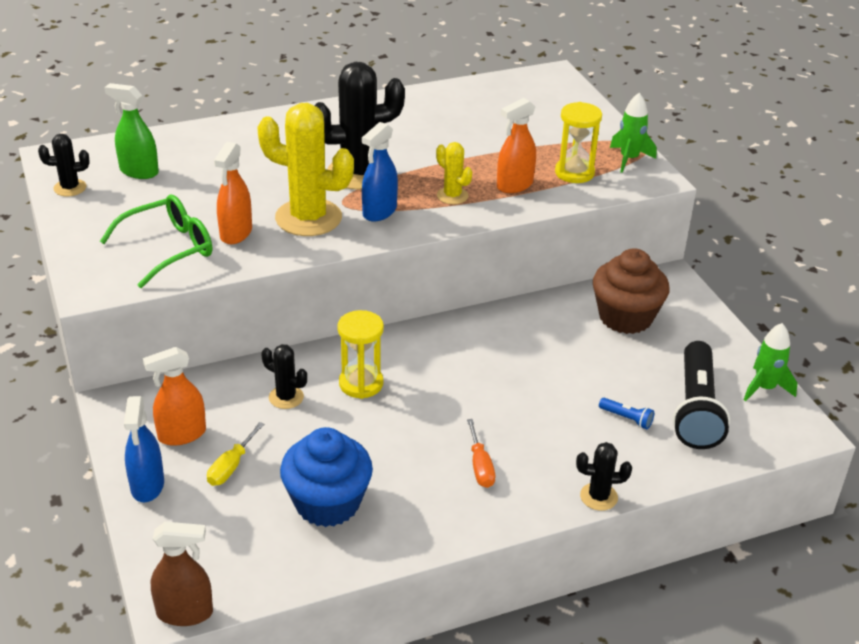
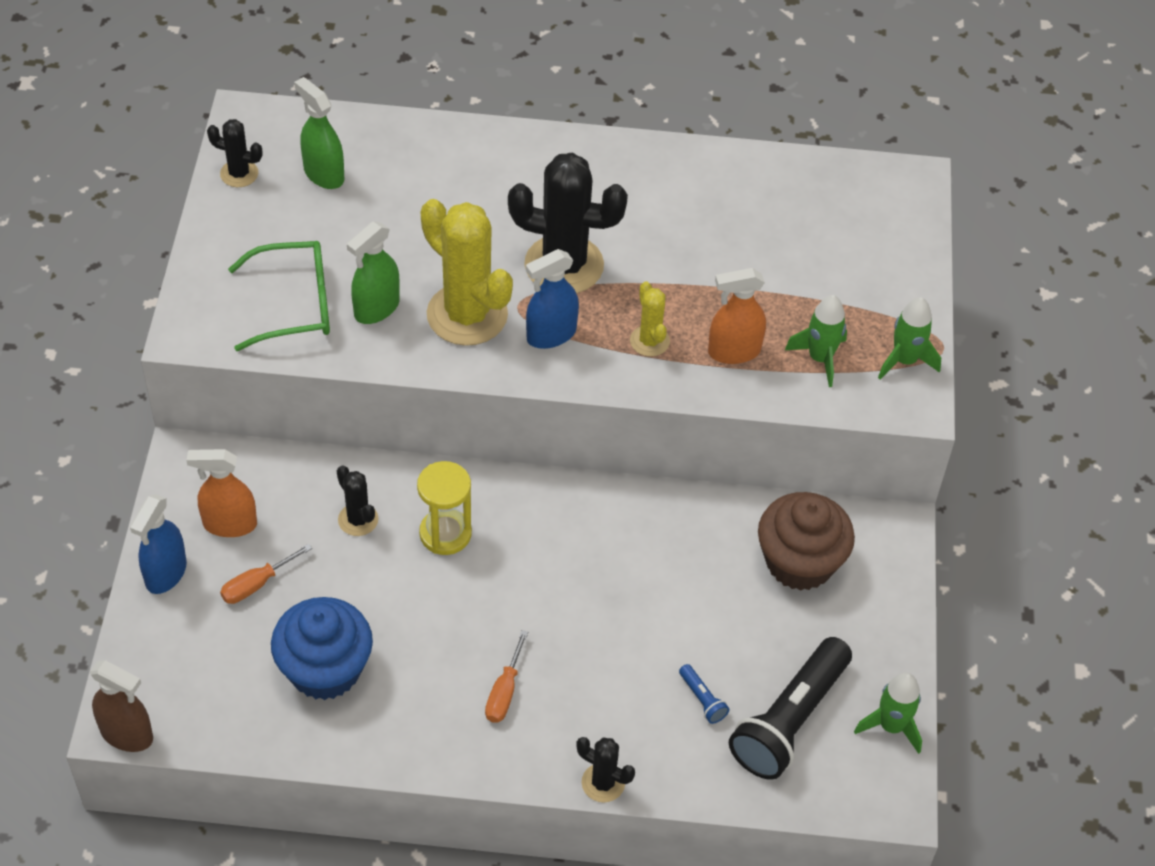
camera: 25 degrees right, 15 degrees up
(231, 466) = (257, 584): yellow screwdriver -> orange screwdriver
(236, 233) = (376, 308): orange spray bottle -> green spray bottle
(574, 173) = (820, 358): yellow hourglass -> green rocket

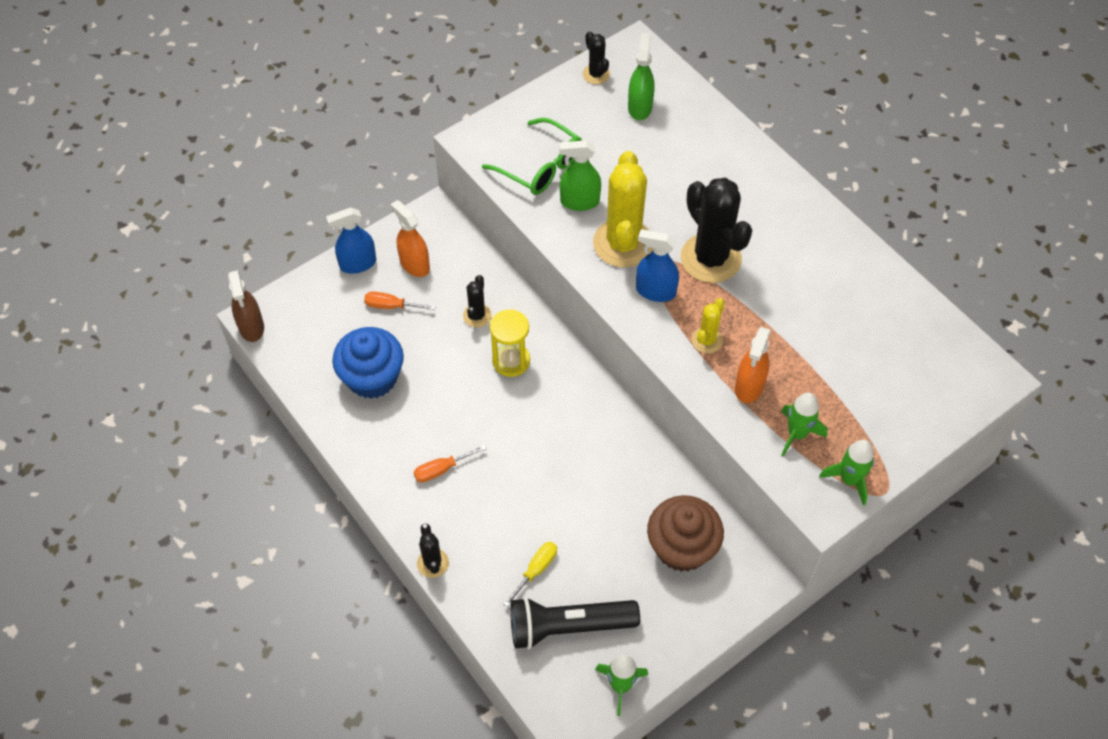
camera: 50 degrees right, 5 degrees up
(702, 699) = (536, 570): blue flashlight -> yellow screwdriver
(734, 351) = (749, 387): orange spray bottle -> orange spray bottle turned 105 degrees counterclockwise

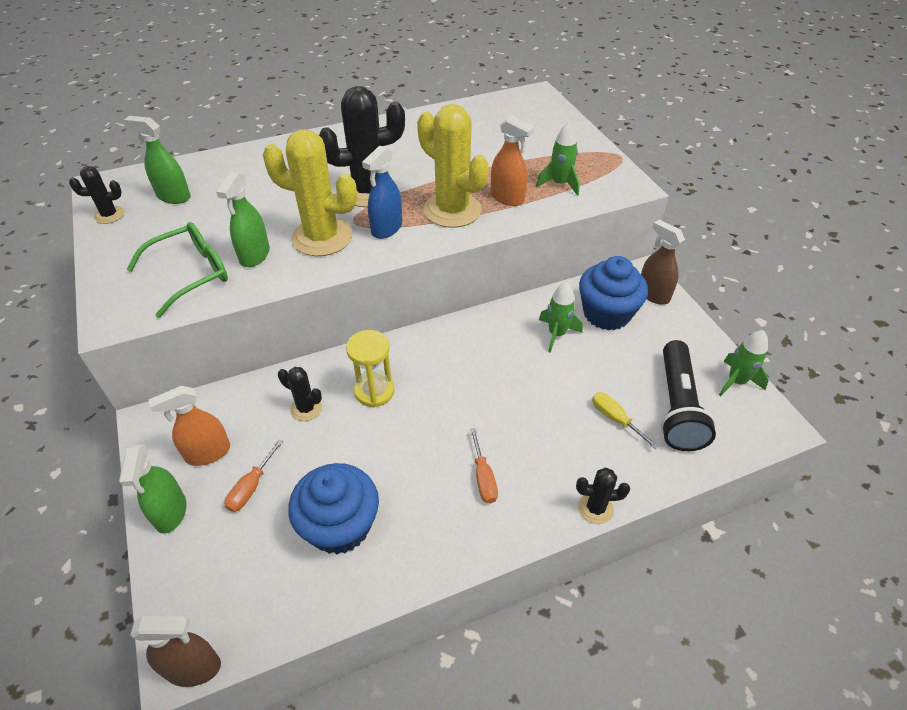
camera: 75 degrees left, 10 degrees down
(358, 264) = (170, 512): blue spray bottle -> green spray bottle
(682, 547) = (606, 313): brown cupcake -> blue cupcake
(707, 340) = (452, 210): yellow cactus -> yellow cactus, size x2.03
(731, 594) = (653, 294): none -> brown spray bottle
(849, 480) = (606, 169): green rocket -> green rocket (556, 334)

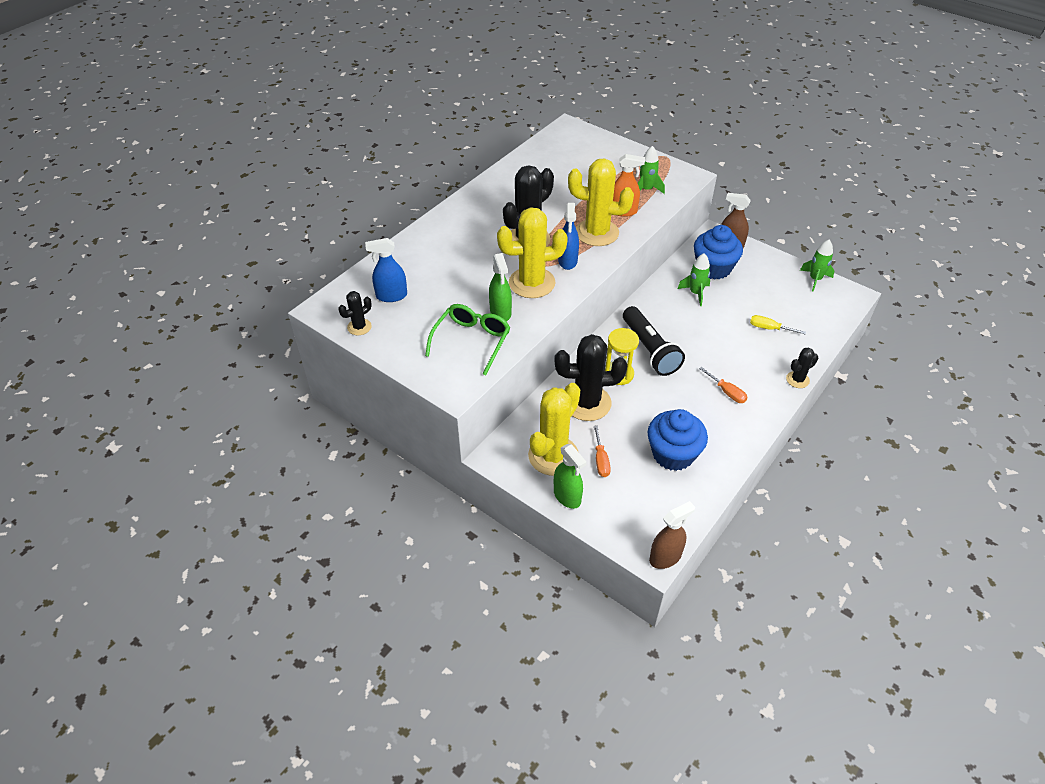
camera: 30 degrees left, 0 degrees up
(173, 196) = (391, 296): green spray bottle -> blue spray bottle
(208, 453) = (553, 455): orange spray bottle -> yellow cactus
(306, 408) = (587, 403): black cactus -> black cactus, size x2.03
(677, 407) = (795, 307): black flashlight -> black flashlight (650, 350)

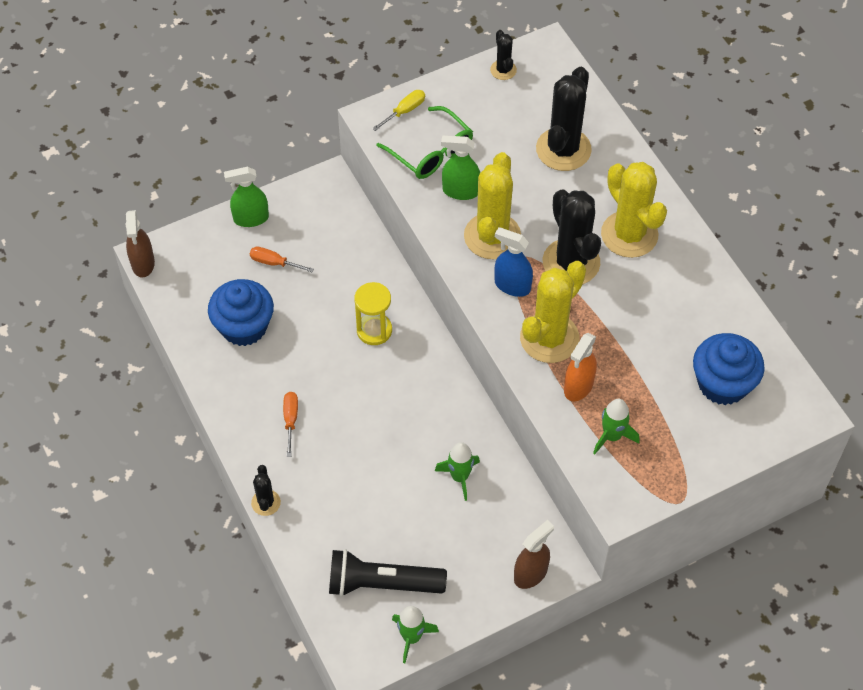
camera: 115 degrees right, 10 degrees up
(391, 296) = (537, 108): blue spray bottle -> none
(553, 455) = (303, 227): yellow cactus -> yellow cactus (629, 234)
(587, 403) = (351, 283): black cactus -> black cactus (563, 149)
(650, 350) = (393, 378): black flashlight -> black flashlight (382, 583)
(713, 268) = (495, 525): blue cupcake -> blue cupcake (722, 383)
(726, 392) = (290, 420): orange screwdriver -> orange screwdriver turned 105 degrees clockwise
(769, 328) = (357, 524): yellow screwdriver -> yellow screwdriver (405, 111)

